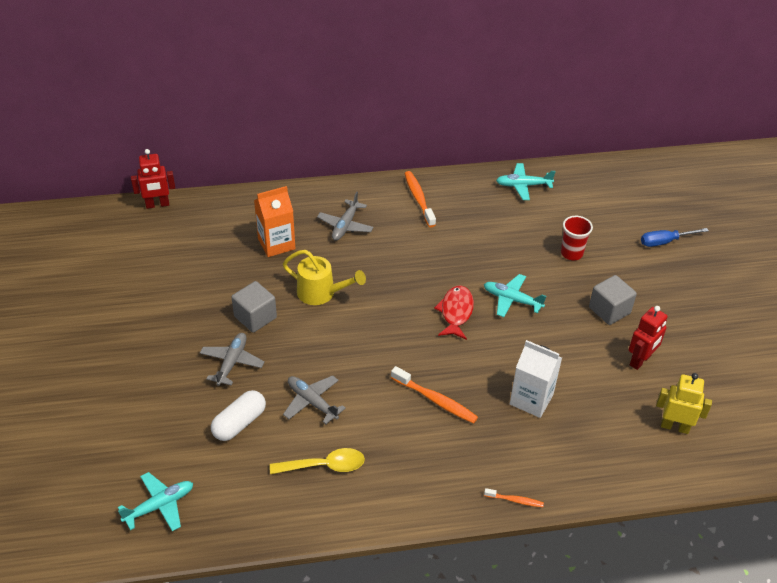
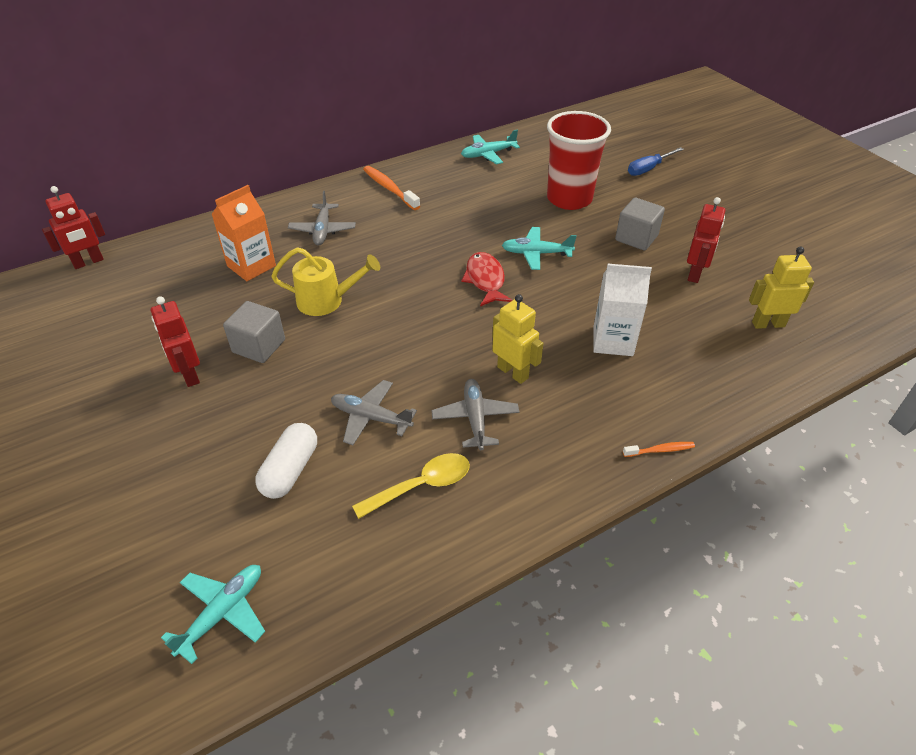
camera: 20 degrees left, 0 degrees up
(198, 325) = (189, 375): none -> red robot
(232, 362) = (250, 403): grey plane -> grey plane (475, 418)
(436, 400) = (513, 372): orange toothbrush -> yellow robot
(571, 253) = (569, 199): red cup -> red cup, size x1.90

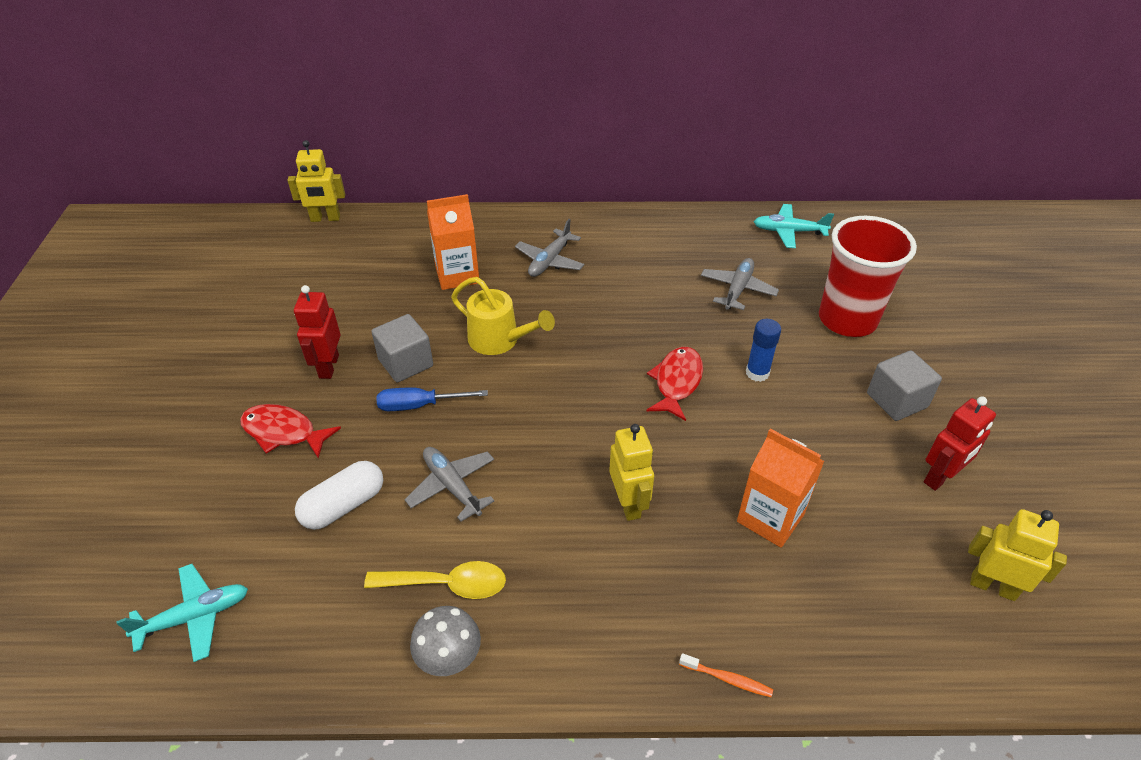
camera: 30 degrees right, 0 degrees up
(88, 262) = (325, 218): red robot -> yellow robot
(188, 440) = (283, 432): none -> red fish
(389, 188) = (650, 236): orange toothbrush -> none
(464, 534) = (449, 659): none -> grey mushroom
(475, 418) = (551, 537): grey plane -> grey plane (737, 289)
(536, 253) = (757, 373): turquoise plane -> blue glue stick
(613, 341) = (770, 518): white carton -> orange carton
(648, 169) = (980, 316): blue screwdriver -> blue screwdriver (419, 405)

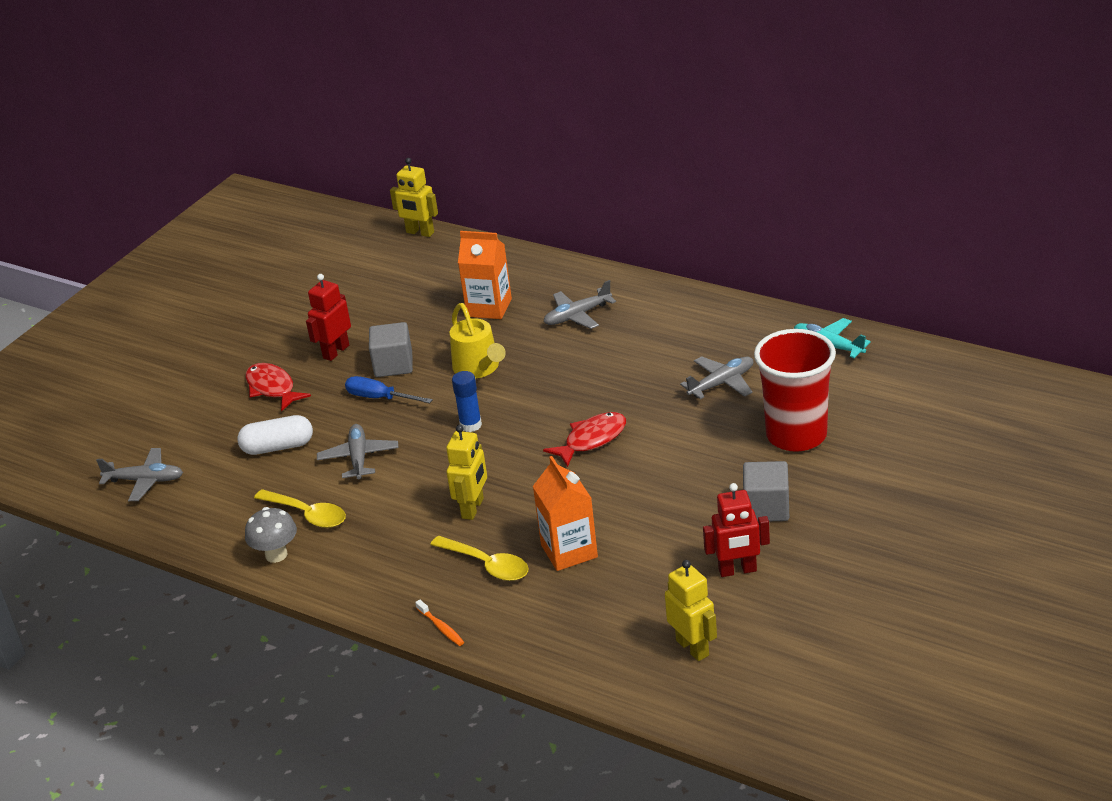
camera: 35 degrees right, 10 degrees down
(195, 616) = (145, 480): turquoise plane -> grey plane
(704, 570) = (487, 565): none -> yellow spoon
(757, 373) = (667, 453): blue glue stick -> blue glue stick (470, 425)

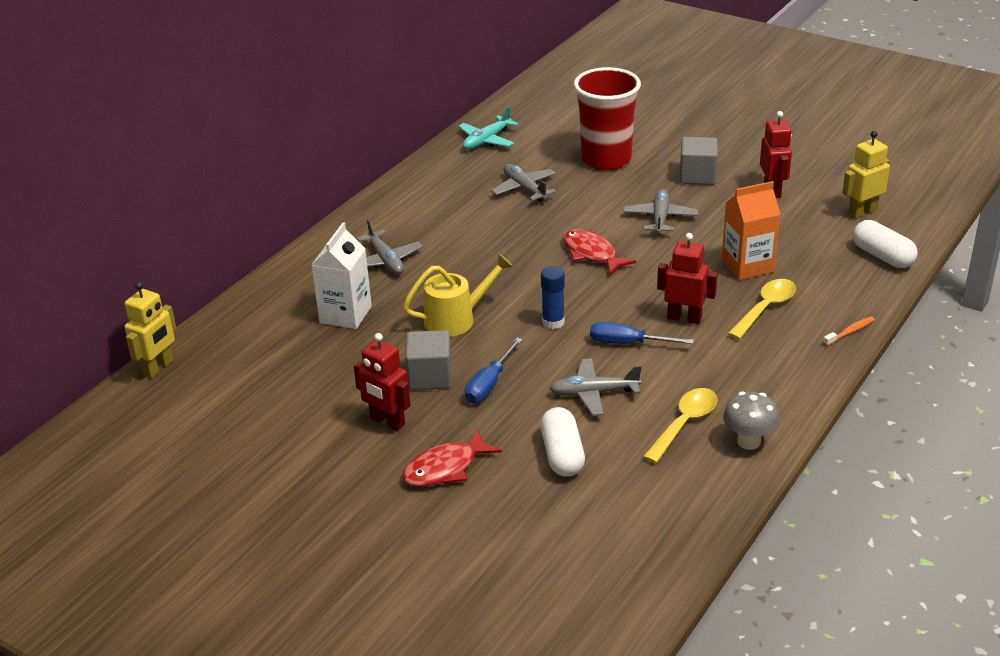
camera: 90 degrees left, 0 degrees up
(145, 480) = (607, 563): grey plane -> grey plane (660, 218)
(433, 473) = (628, 343): none -> blue screwdriver
(473, 508) = (684, 318): yellow robot -> red robot
(489, 308) = (345, 314): orange carton -> white carton
(591, 661) = (882, 256): none -> white capsule

